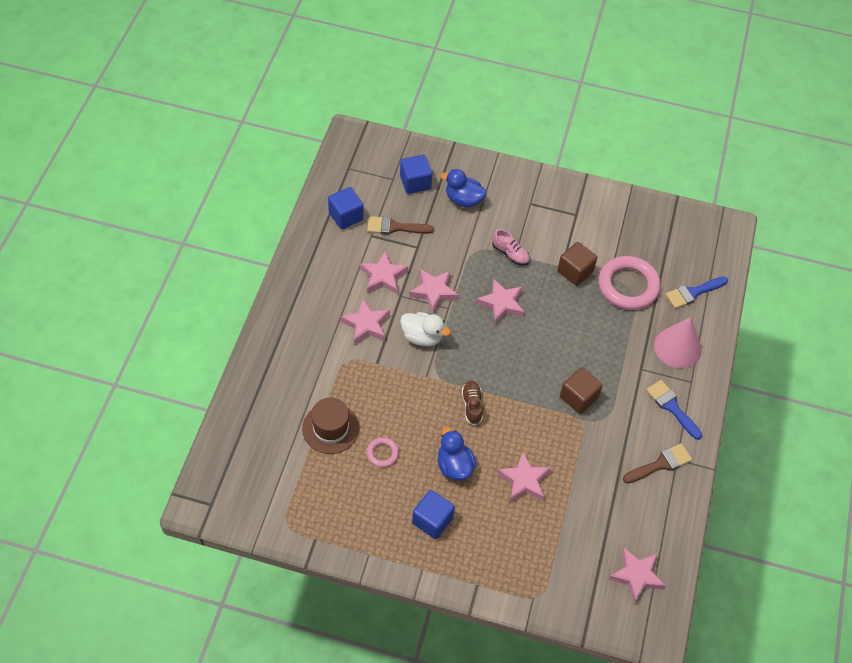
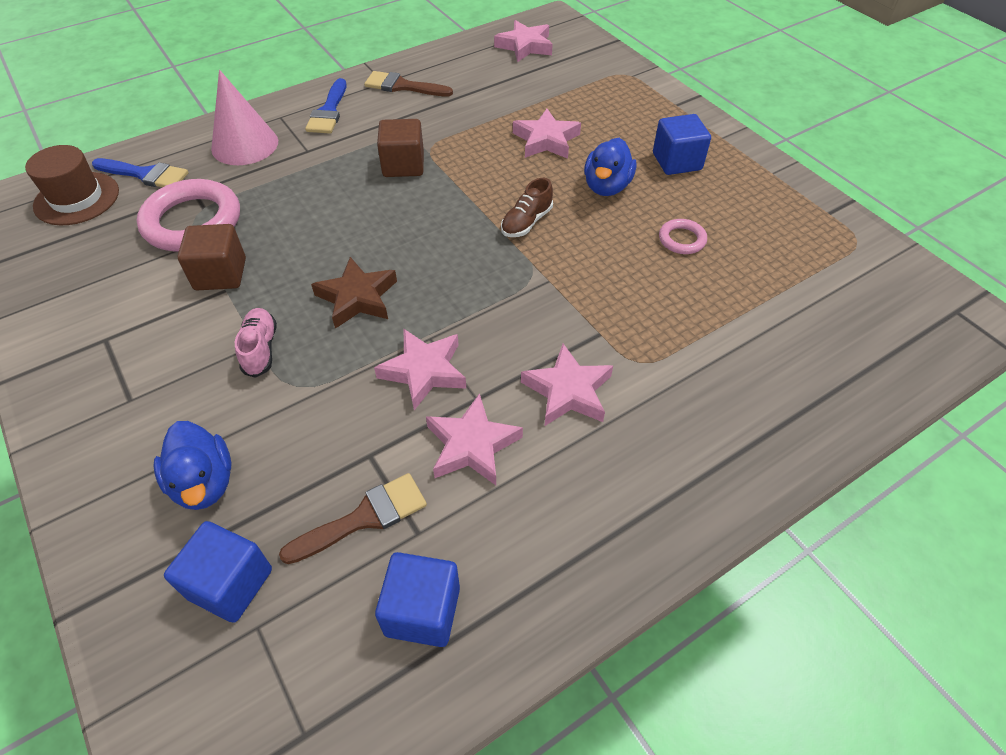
camera: 135 degrees left, 5 degrees down
(330, 428) = (729, 299): brown hat -> brown hat (77, 198)
(395, 227) = (364, 518): brown brush -> brown brush turned 75 degrees counterclockwise
(422, 337) = (505, 325): white duck -> none
(501, 304) = (357, 298): pink star -> brown star

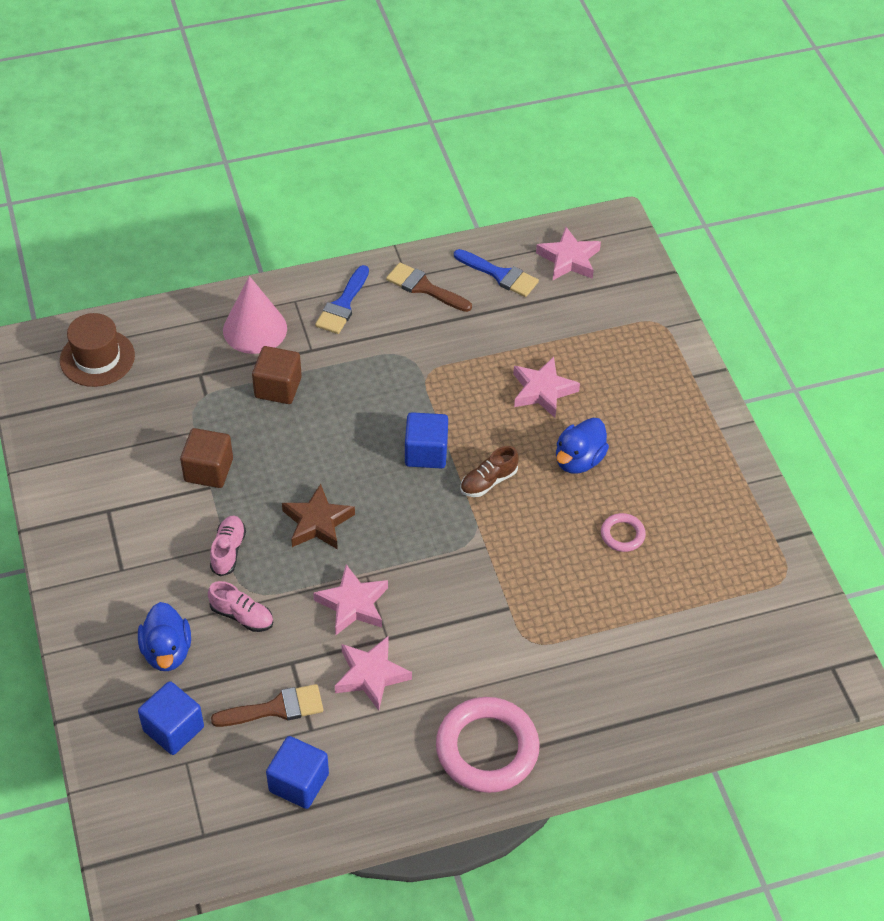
camera: 15 degrees right, 0 degrees up
(145, 174) = (160, 344): blue brush -> blue brush (500, 275)
(192, 222) = (194, 408): pink ring -> pink ring (487, 748)
(293, 416) = (242, 616): none -> pink shoe
(403, 165) = (396, 389): brown cube -> brown cube (278, 387)
(568, 391) = (462, 651): pink star -> none
(677, 162) = (659, 447): blue cube -> blue cube (426, 452)

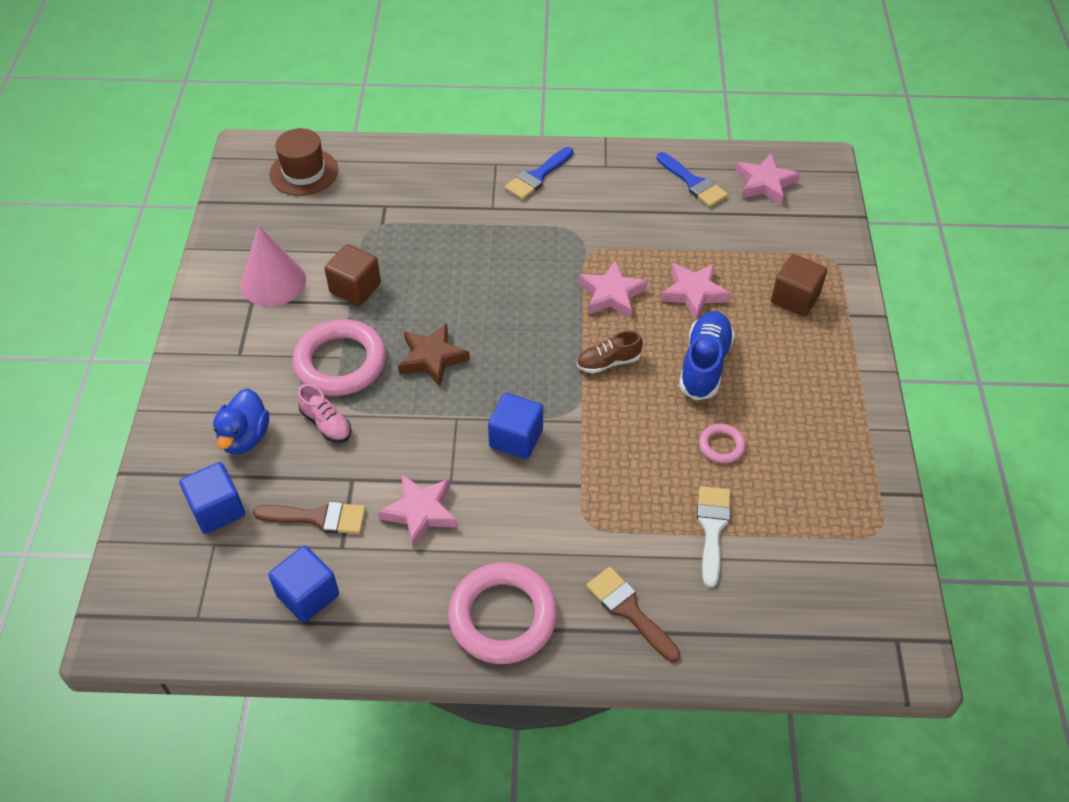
camera: 20 degrees right, 0 degrees up
(228, 551) = (340, 362): pink shoe -> pink ring
(255, 329) = (450, 179): pink cone -> pink cone (273, 282)
(278, 387) = (448, 233): brown cube -> brown cube (795, 298)
(353, 604) = (432, 441): pink star -> pink star (611, 294)
(424, 287) = (618, 178): brown brush -> brown brush (629, 610)
(426, 452) = (559, 321): blue cube -> blue cube (516, 438)
(578, 460) = (704, 364): blue duck -> blue shoe
(642, 614) = (712, 529): none -> white brush

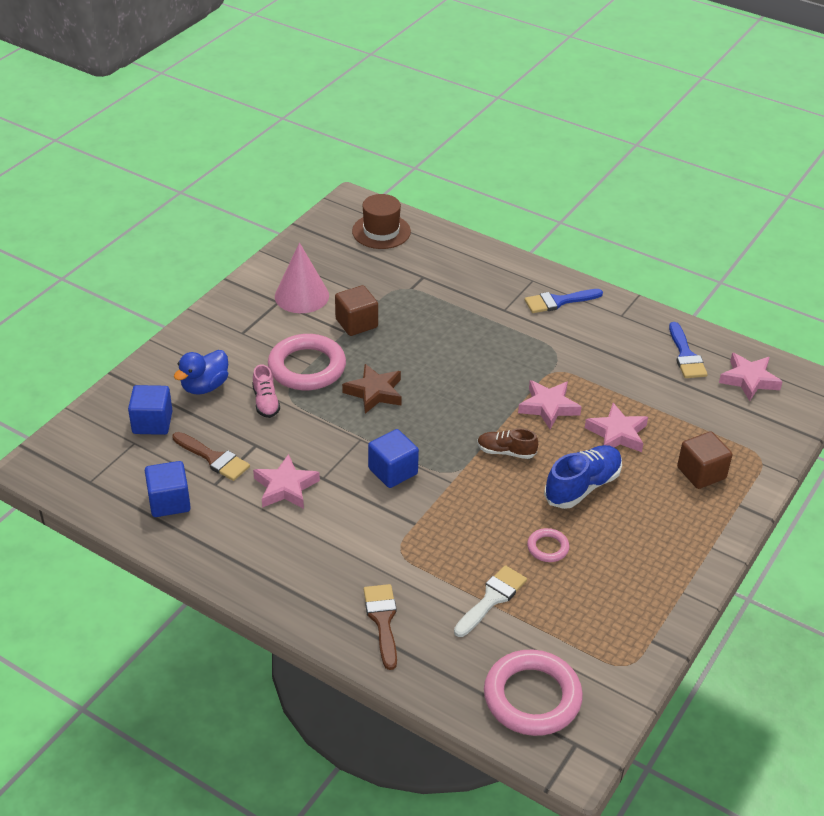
camera: 30 degrees right, 10 degrees down
(503, 617) = (289, 579): pink ring -> pink ring (532, 697)

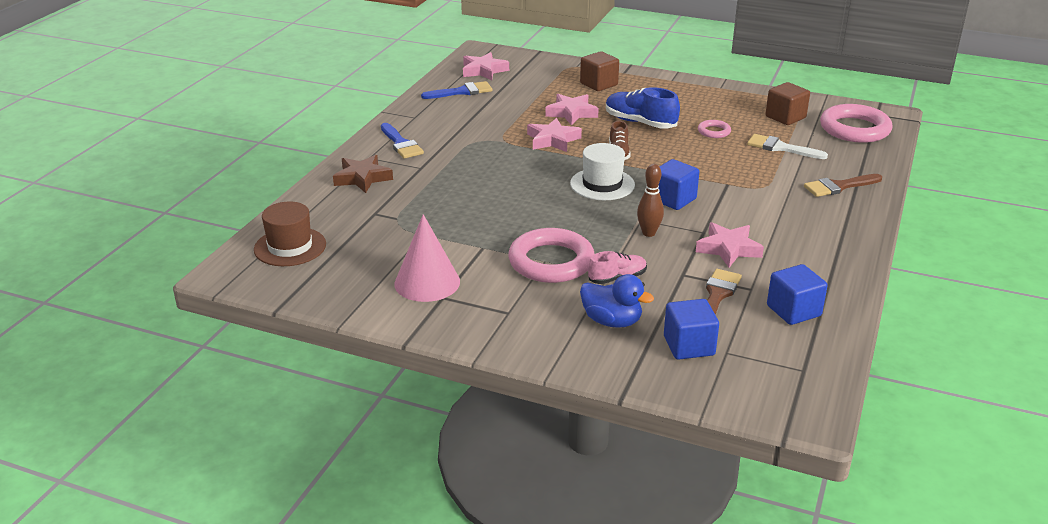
camera: 100 degrees left, 10 degrees down
(333, 438) = (648, 233): none -> brown bowling pin
(356, 323) = (467, 242): brown cube -> brown cube (785, 117)
(374, 392) = (572, 220): brown star -> brown star (362, 178)
(439, 426) = (602, 184): none -> white hat

